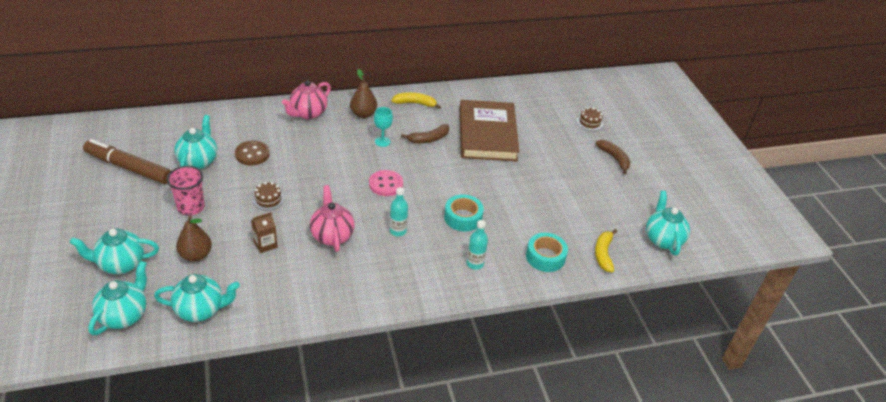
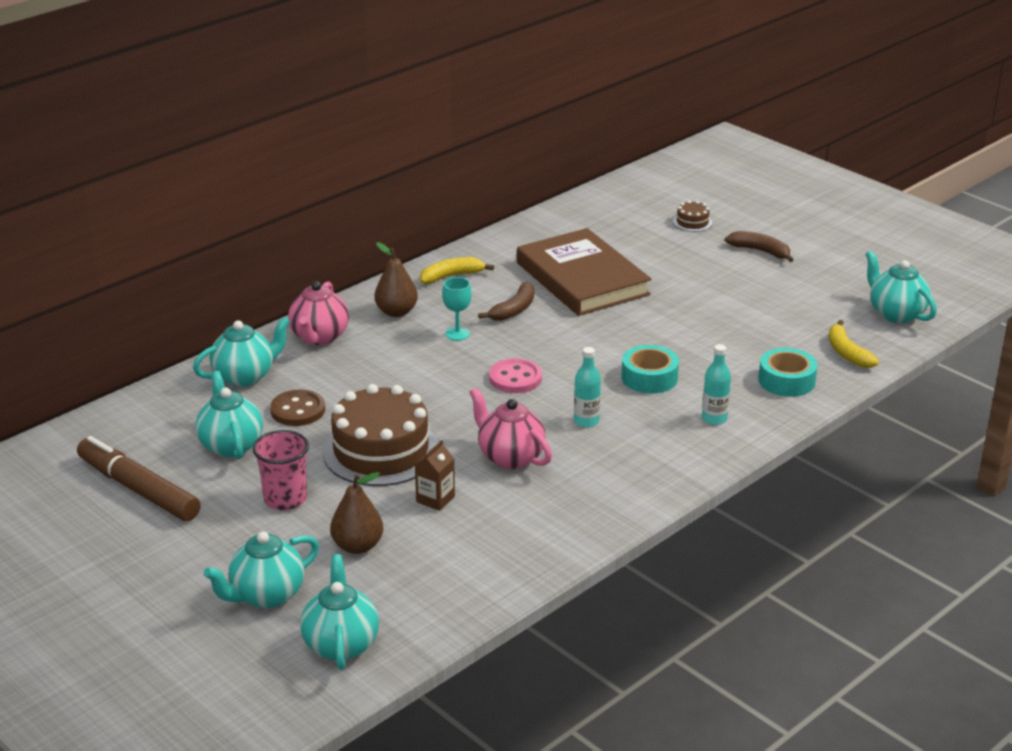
camera: 25 degrees left, 10 degrees down
(128, 168) = (138, 489): brown marker -> brown marker turned 45 degrees clockwise
(200, 310) = (434, 598): turquoise teapot -> turquoise teapot (245, 376)
(268, 199) = (381, 451): brown cake -> brown cake, size x2.39

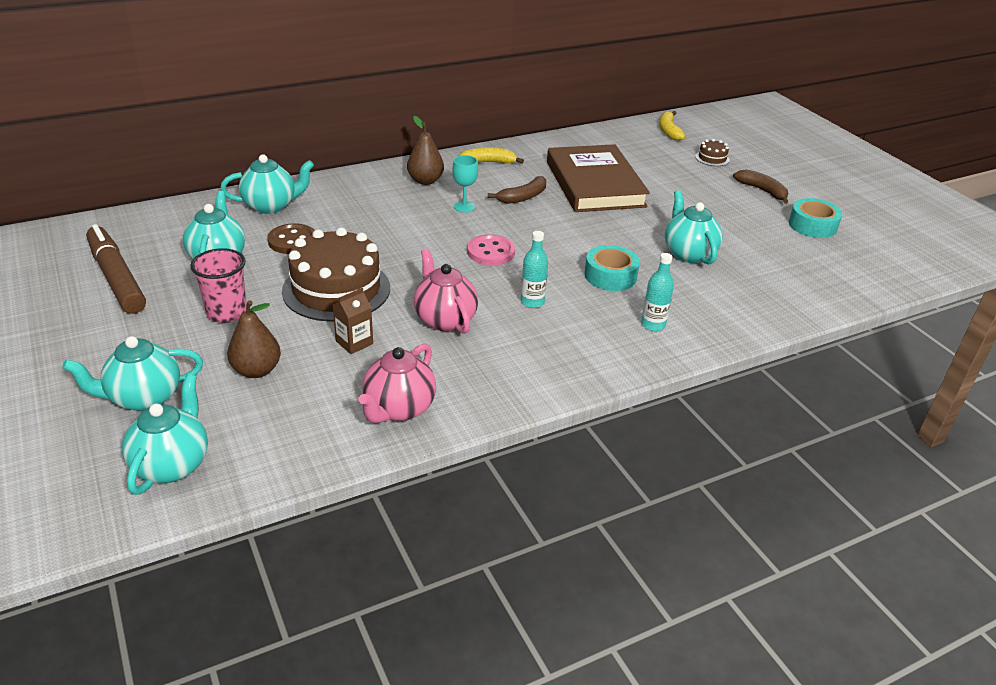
camera: 15 degrees right, 5 degrees up
(319, 337) = (351, 188): pink teapot -> pink teapot (399, 409)
(786, 381) = (738, 304): turquoise tape -> turquoise tape (812, 225)
(847, 353) = (808, 291): yellow banana -> yellow banana (669, 131)
(896, 314) = (869, 266): turquoise teapot -> turquoise teapot (688, 253)

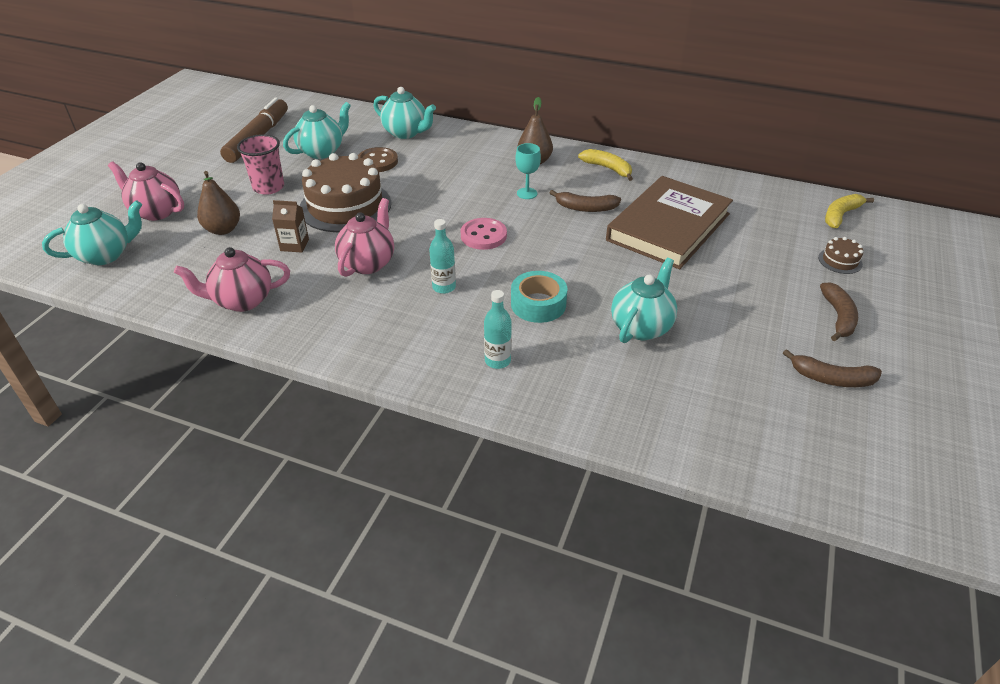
camera: 50 degrees right, 5 degrees up
(144, 398) = (156, 212): turquoise teapot -> pink teapot
(812, 225) = (831, 379): turquoise tape -> brown banana

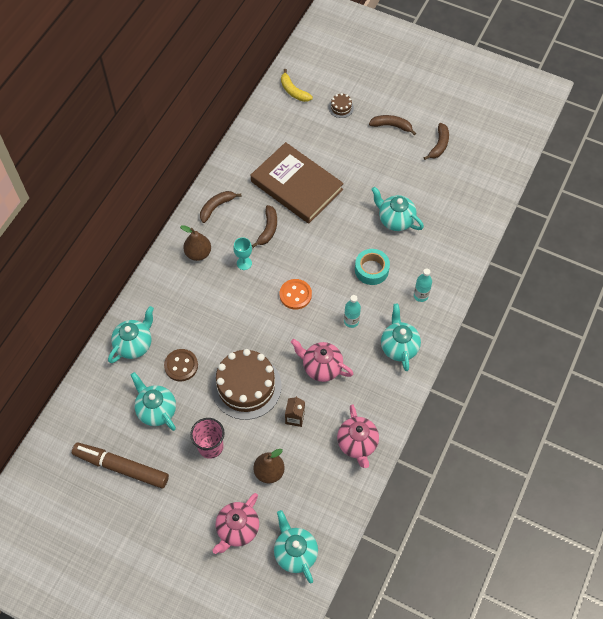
camera: 85 degrees left, 20 degrees up
(399, 338) = (399, 347): none -> turquoise teapot
(483, 236) = (295, 295): pink button -> orange button
(608, 168) = (216, 207): yellow banana -> brown banana

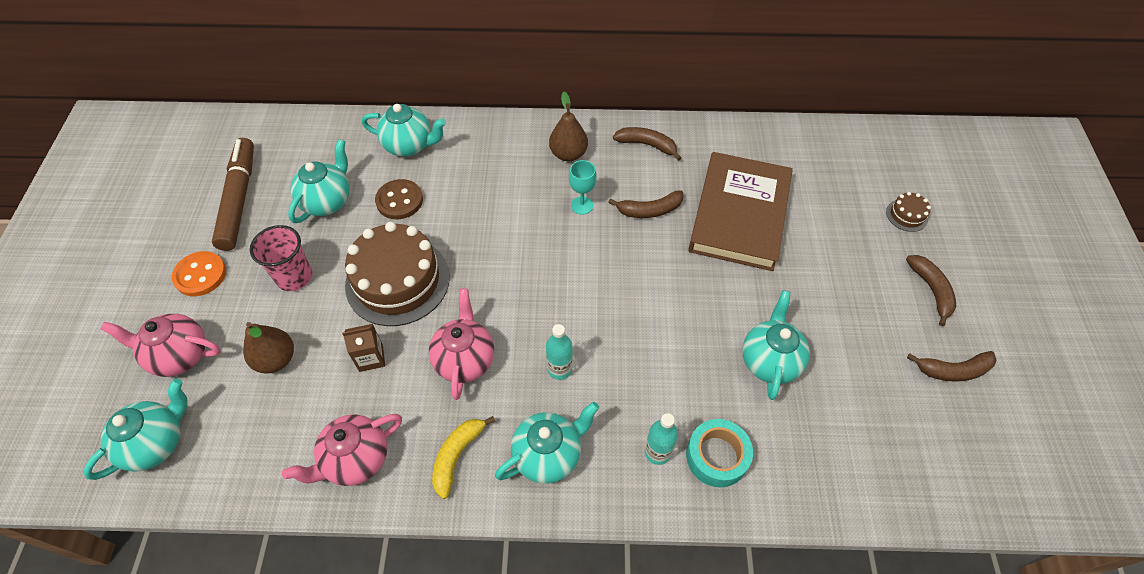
camera: 65 degrees right, 5 degrees down
(293, 91) = (885, 152): yellow banana -> yellow banana (457, 456)
(295, 295) = (566, 281): orange button -> orange button (200, 275)
(371, 270) = (662, 362): turquoise tape -> turquoise tape (717, 456)

